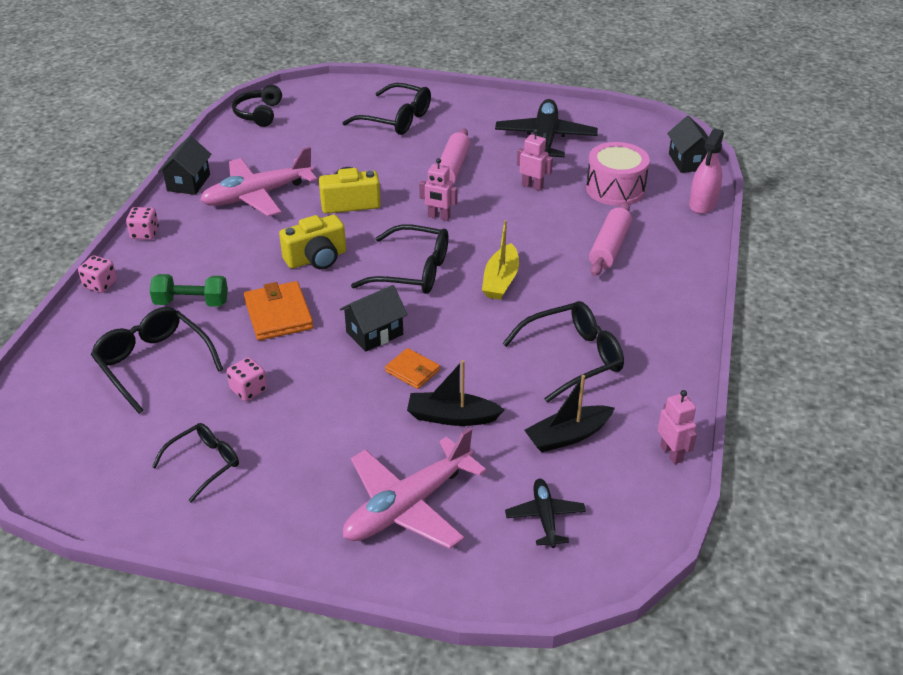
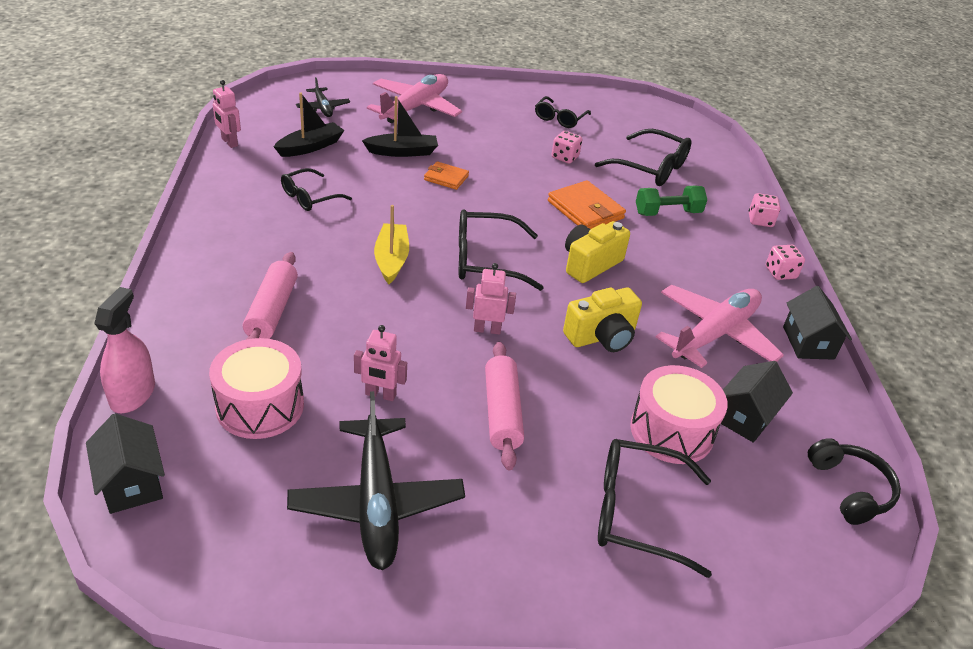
camera: 160 degrees right, 0 degrees up
(344, 148) = (671, 431): none -> pink drum
(374, 333) = (492, 202): black house -> black house (745, 417)
(573, 358) = (309, 197): black glasses -> black glasses, size x0.64

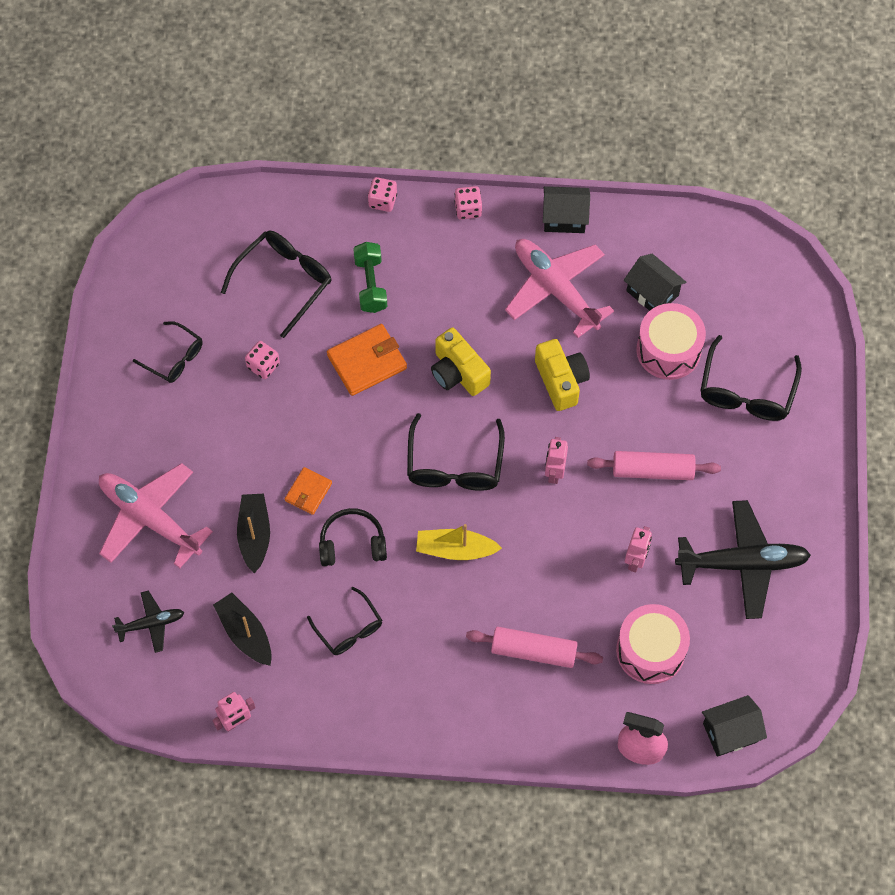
camera: 80 degrees left, 25 degrees up
(850, 489) = (721, 243): black headphones -> black headphones (352, 543)

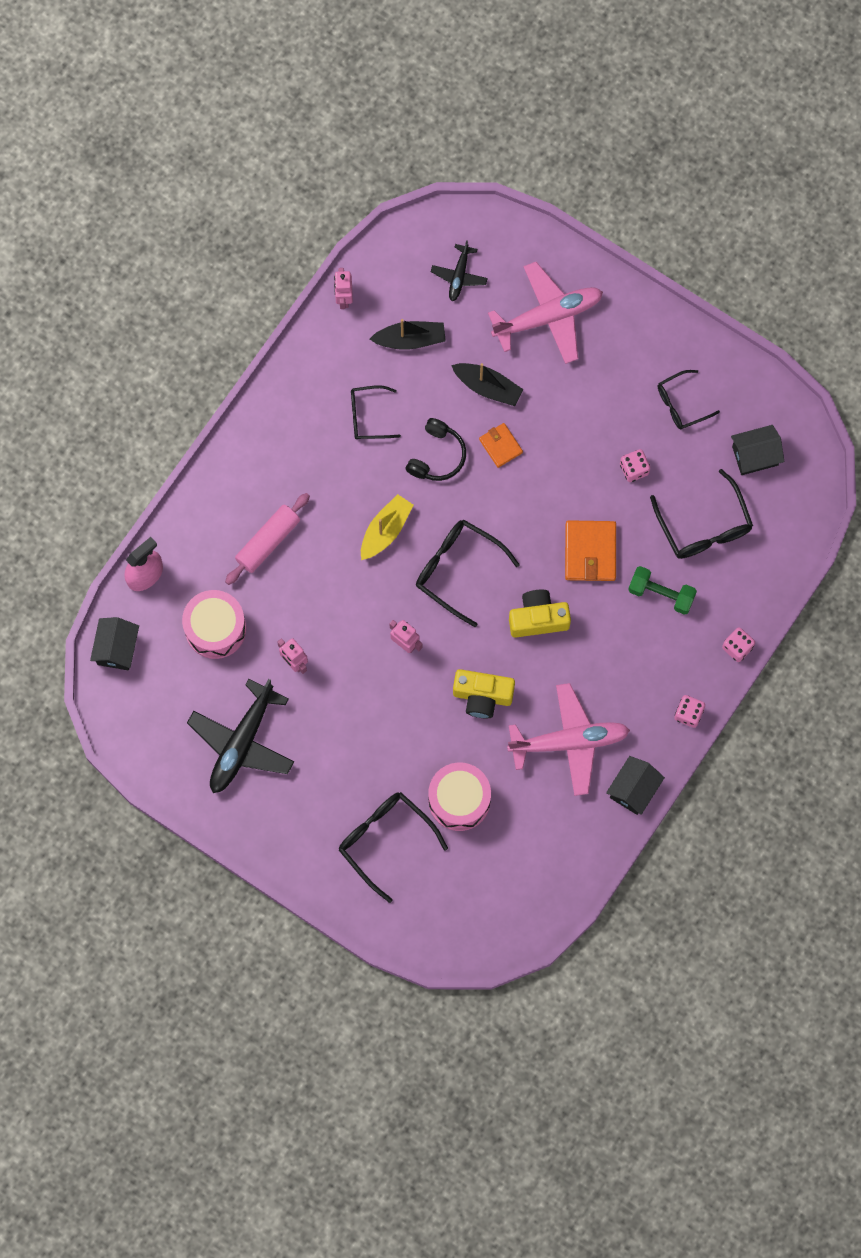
camera: 120 degrees right, 10 degrees up
(652, 293) = (519, 820): black house -> black house (755, 456)
(652, 470) = (361, 721): pink rolling pin -> none

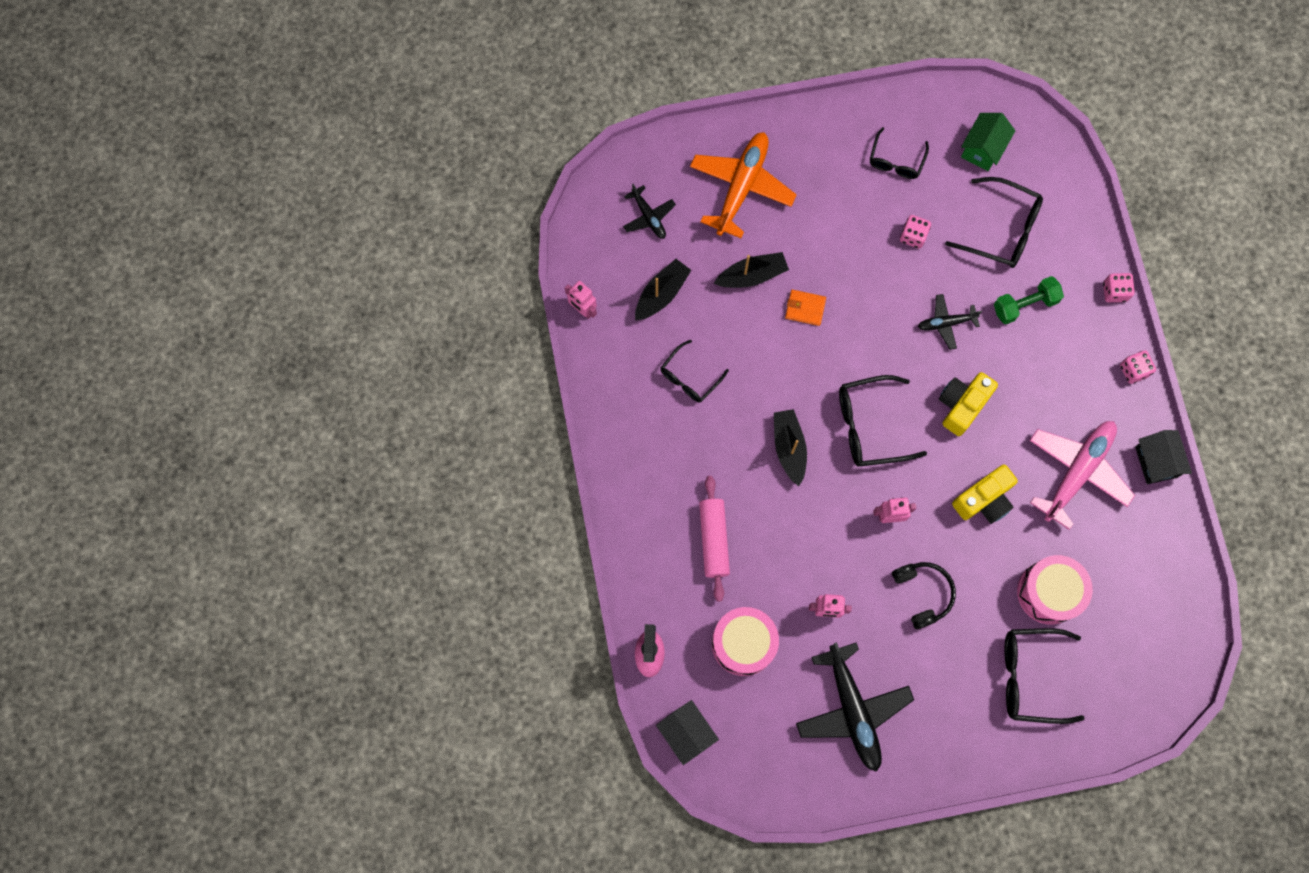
camera: 45 degrees left, 0 degrees up
(385, 530) = (789, 448): yellow boat -> black boat
(437, 456) = (768, 358): black headphones -> black headphones (922, 593)
(548, 317) = (741, 187): pink plane -> orange plane
(590, 552) = (946, 323): orange wallet -> black plane
(755, 456) = (982, 149): black house -> green house

